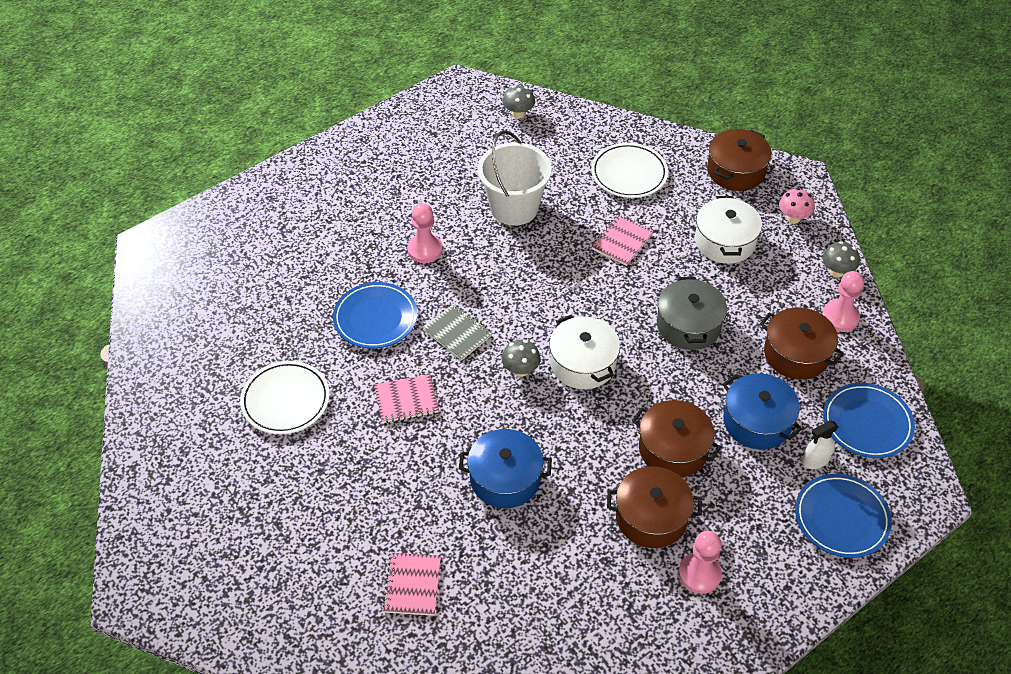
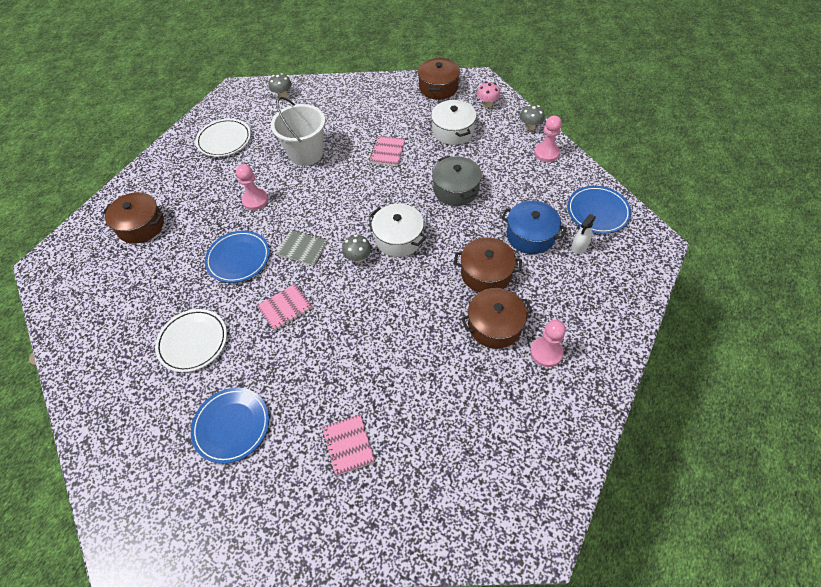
camera: 20 degrees left, 5 degrees up
(505, 478) = (381, 337): blue pot -> none
(629, 174) = (372, 109): white plate -> white plate (224, 140)
(796, 354) = (532, 184): brown pot -> brown pot (141, 226)
(841, 518) = (615, 278): blue plate -> blue plate (232, 426)

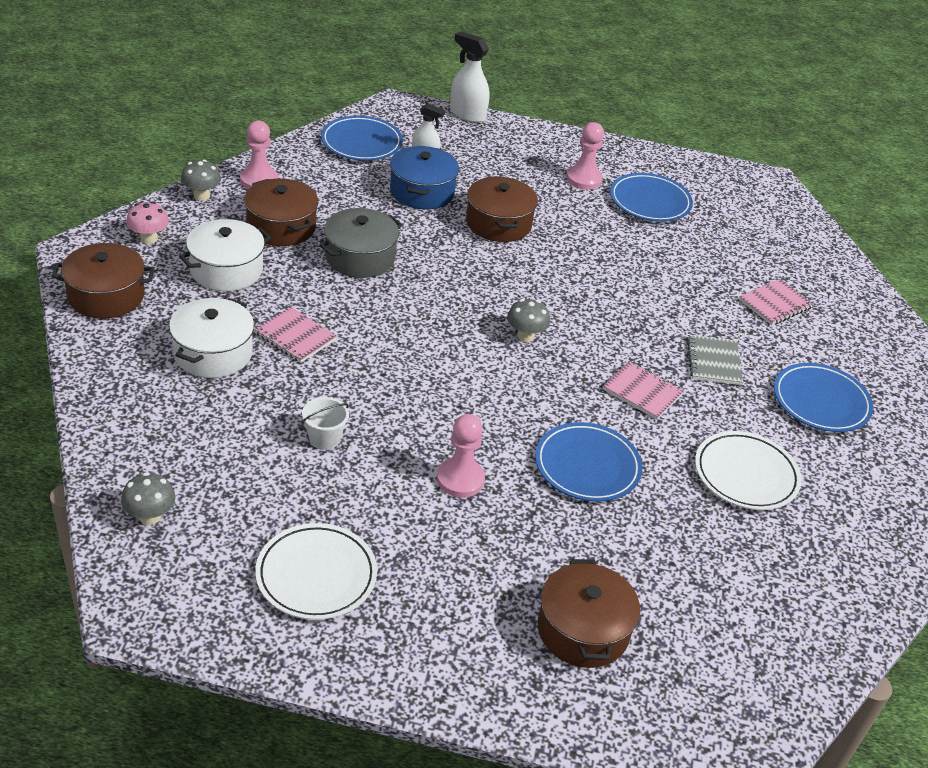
camera: 115 degrees left, 15 degrees down
(302, 248) = (535, 397): grey notebook -> grey notebook (714, 362)
(306, 153) = (324, 438): white bucket -> white bucket, size x0.47
(387, 152) = (295, 337): pink notebook -> pink notebook turned 45 degrees clockwise
(398, 238) = (474, 302): white pot -> white pot (213, 353)
(494, 325) = (569, 214): brown pot -> brown pot (281, 227)
(508, 396) = (650, 201): none -> blue plate
(650, 289) = (467, 114): none -> white spray bottle

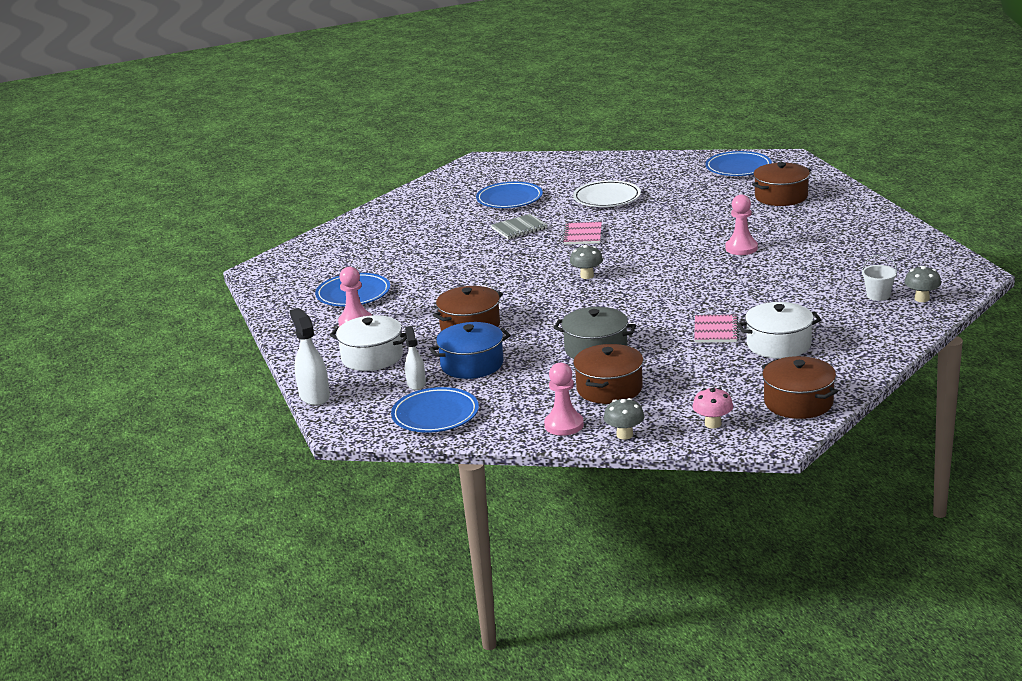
camera: 115 degrees left, 15 degrees down
(226, 270) = (694, 381): white pot -> white pot (372, 357)
(316, 575) = (869, 251): white plate -> none
(324, 438) = (781, 287): white bucket -> white bucket (878, 295)
(467, 114) = (314, 396): white spray bottle -> white spray bottle turned 150 degrees clockwise
(587, 466) = (671, 228): blue plate -> blue plate (738, 168)
(775, 304) = (426, 230): pink notebook -> none

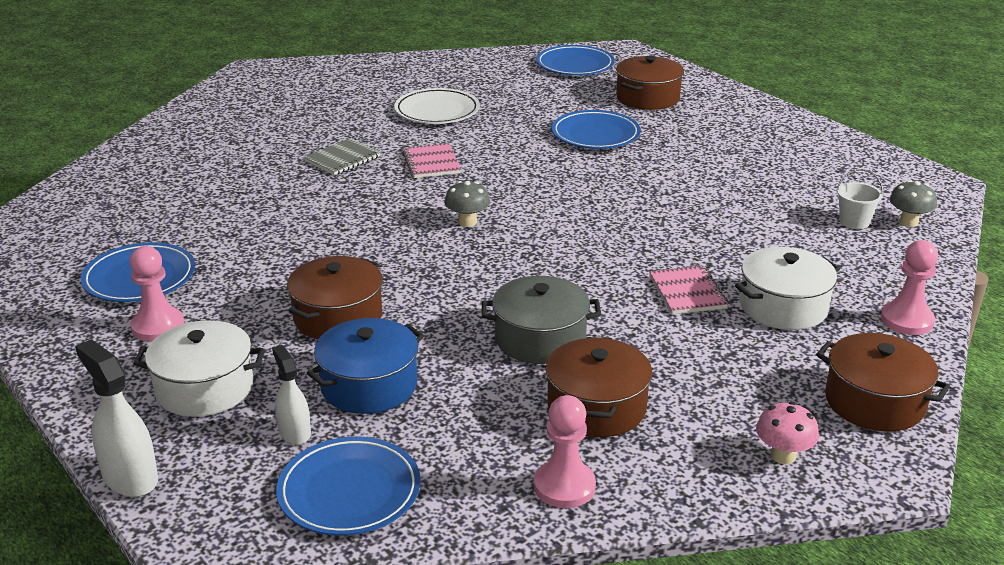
camera: 20 degrees left, 5 degrees up
(509, 199) = (311, 119): blue plate -> blue plate (595, 134)
(624, 435) = (667, 494): grey mushroom -> none
(741, 248) = (644, 168): pink pawn -> pink pawn (906, 320)

